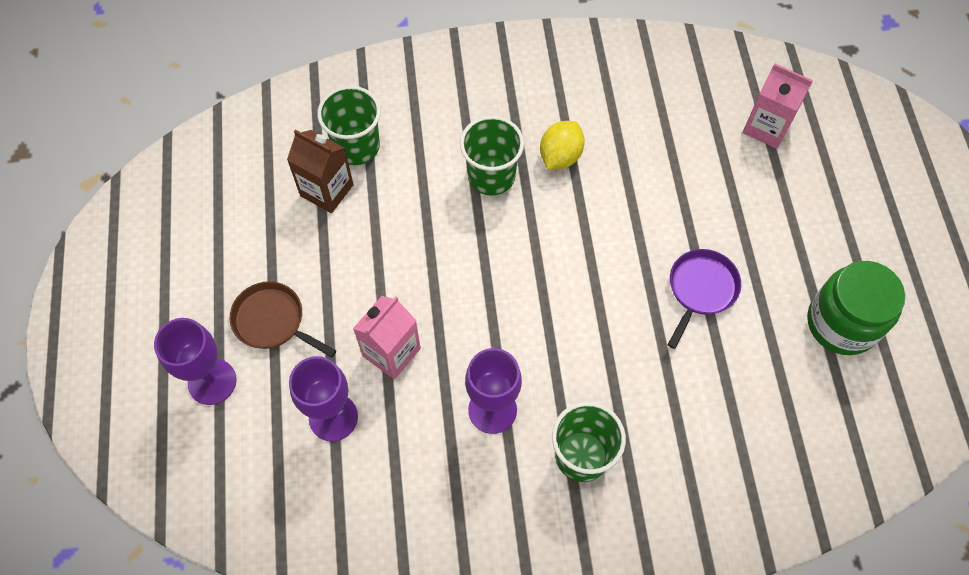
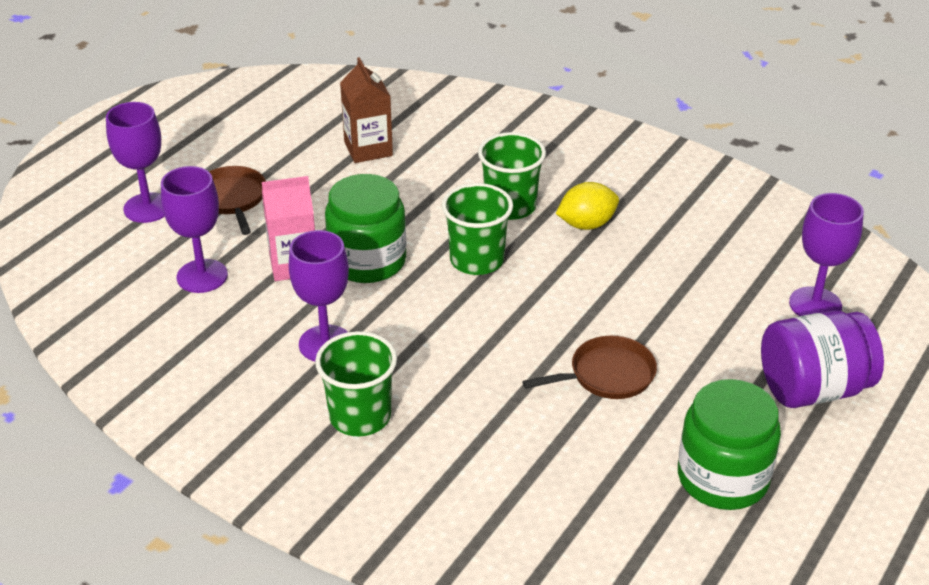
camera: 40 degrees right, 25 degrees down
(356, 146) = (423, 136): green cup -> green cup (477, 260)
(442, 307) = (367, 261): none -> green jar
(700, 290) = (607, 375): purple pan -> brown pan
(767, 127) = (815, 304): pink carton -> purple goblet
(827, 205) = (813, 389): none -> purple jar

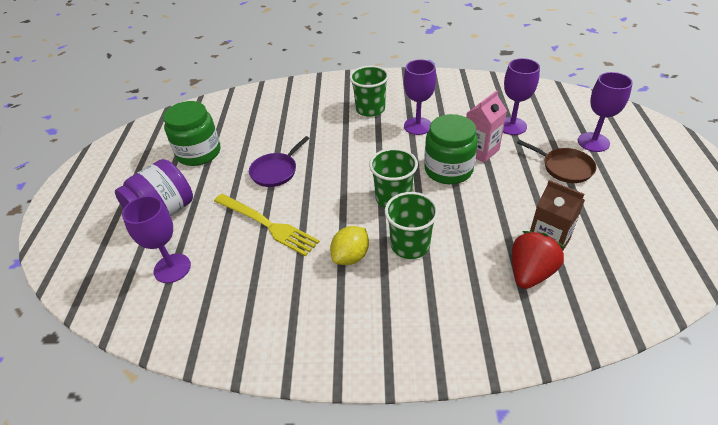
camera: 150 degrees right, 5 degrees up
(419, 137) = (530, 273): none -> red strawberry
(607, 375) = (276, 171): brown pan -> purple pan
(666, 302) = (267, 225): none -> yellow fork

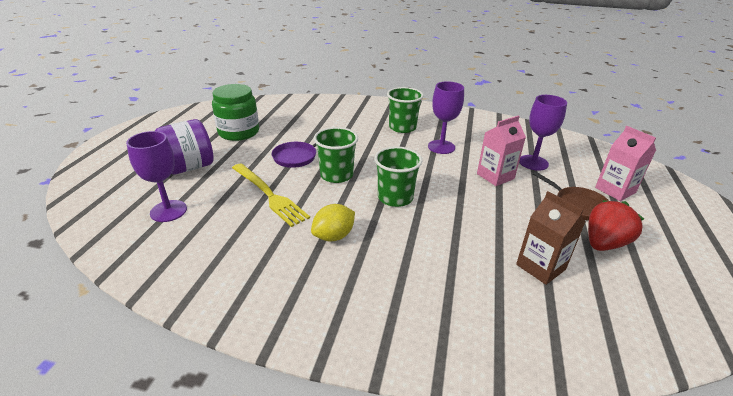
camera: 10 degrees right, 10 degrees down
(410, 245) = (395, 239): green cup -> green cup (336, 175)
(448, 170) = (458, 185): green jar -> none
(530, 273) = (513, 290): red strawberry -> red strawberry (604, 243)
(593, 142) = (615, 190): purple goblet -> pink carton

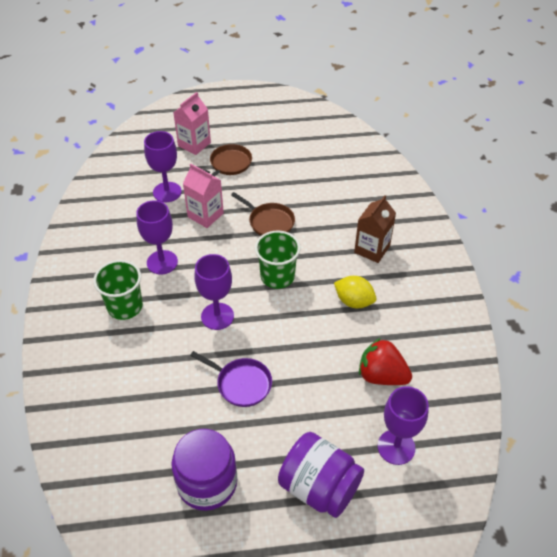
camera: 110 degrees left, 15 degrees up
(239, 132) = (207, 483): green jar -> purple jar
(269, 195) = (325, 374): yellow fork -> none
(336, 175) = (261, 333): green cup -> none
(368, 159) = (217, 316): none -> purple goblet
(475, 211) = (269, 222): none -> brown pan
(540, 267) = (318, 182): brown carton -> brown carton (372, 249)
(604, 243) = (273, 153): red strawberry -> red strawberry (381, 376)

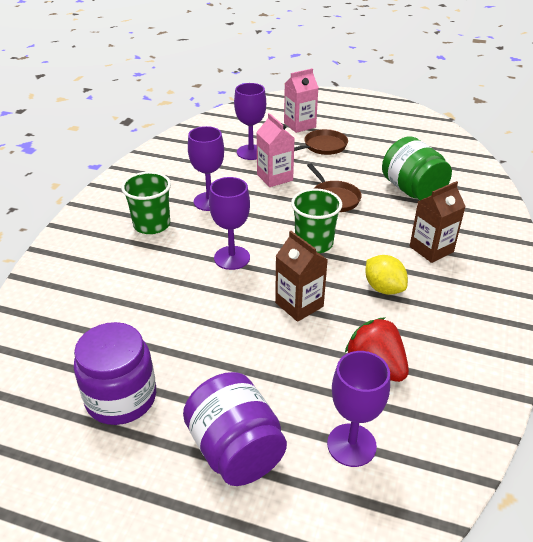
camera: 25 degrees right, 10 degrees down
(241, 384) = (216, 322): purple pan -> none
(297, 342) = (299, 304): none -> brown carton
(329, 191) = (412, 190): none -> green jar

